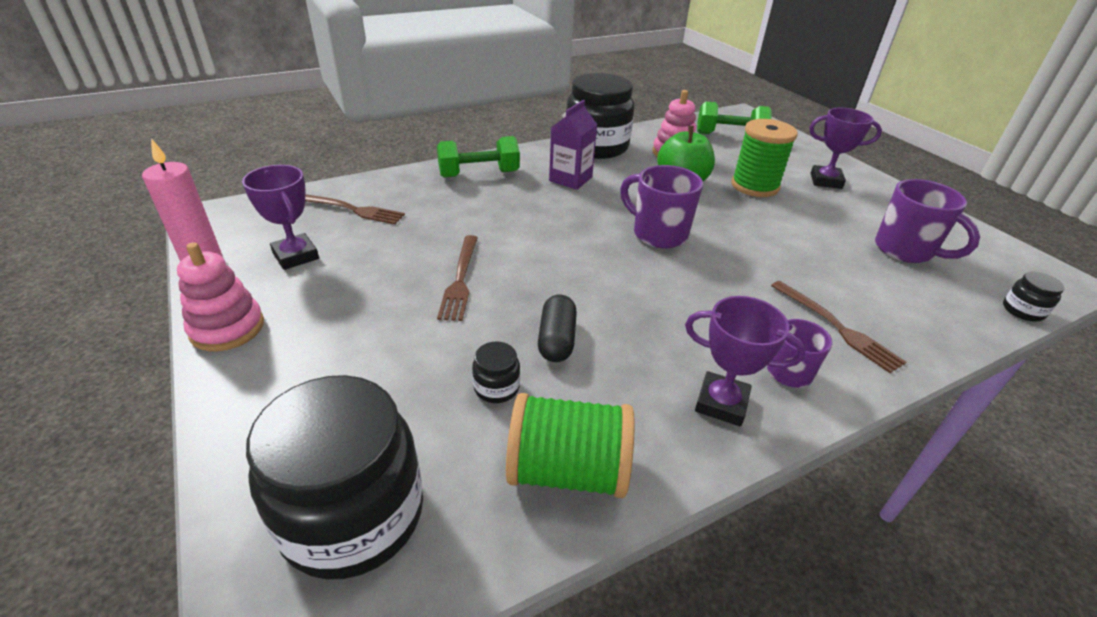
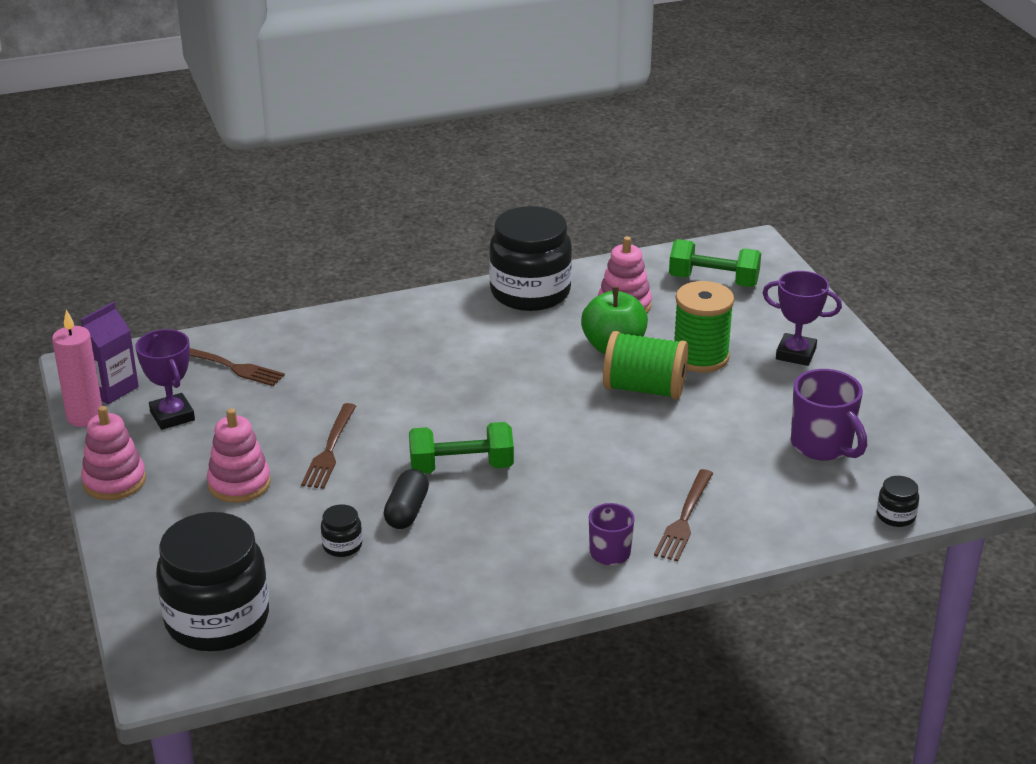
camera: 10 degrees right, 5 degrees down
(369, 321) = (239, 483): none -> pink stacking toy
(479, 174) = (375, 327): green dumbbell -> green dumbbell (461, 467)
(568, 471) = (384, 607): green spool -> green spool (644, 389)
(570, 179) = (481, 338): purple carton -> purple carton (110, 388)
(658, 234) = (553, 412): purple mug -> none
(721, 403) = (533, 572): purple trophy -> none
(836, 327) = (684, 518): brown fork -> brown fork turned 45 degrees clockwise

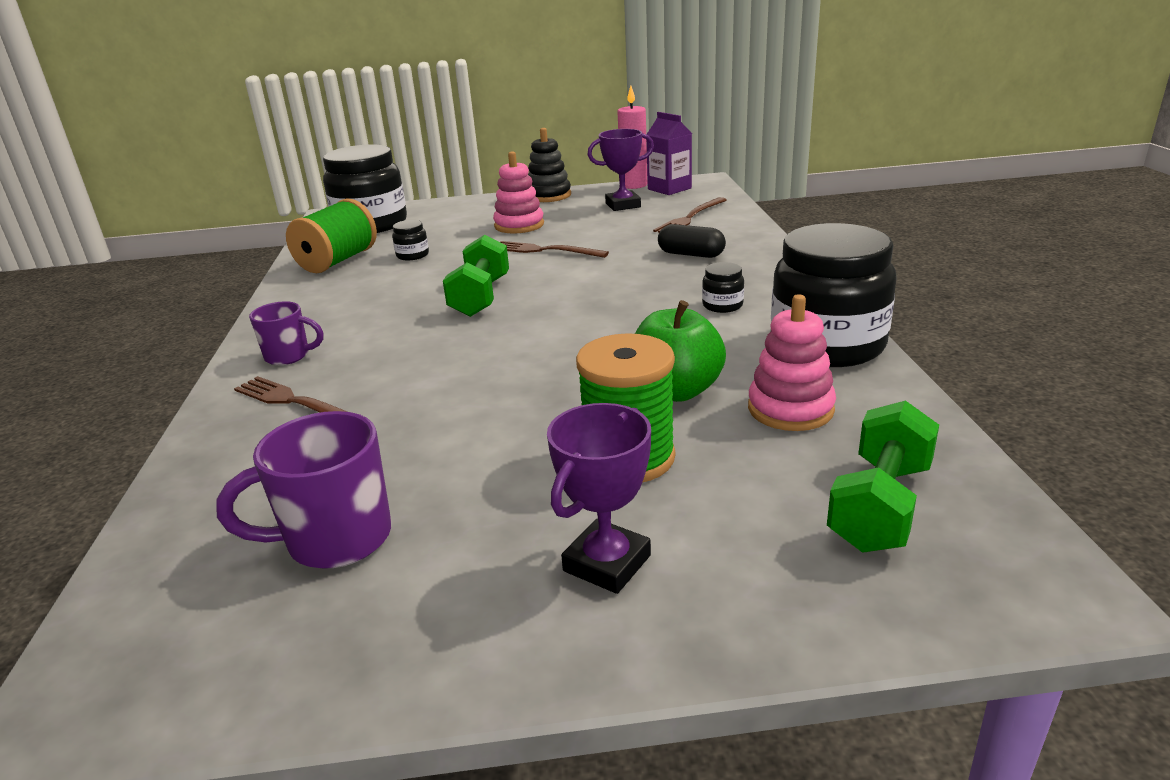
camera: 105 degrees right, 5 degrees down
(114, 481) = (548, 195): pink stacking toy -> black stacking toy
(407, 511) = (435, 276): black capsule -> black capsule (691, 254)
(644, 389) = (566, 403): green spool -> green spool (337, 261)
(895, 516) = (118, 580): black jar -> black jar (722, 305)

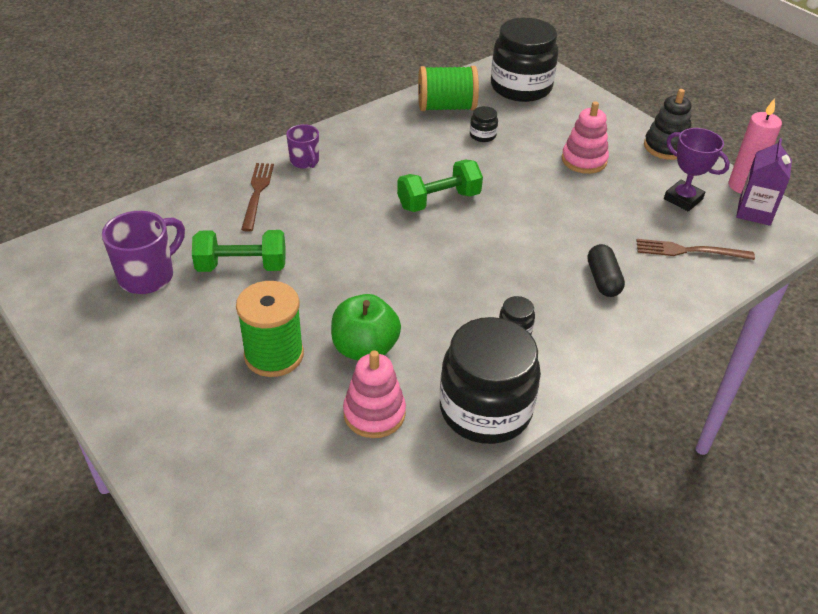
camera: 55 degrees right, 15 degrees up
(336, 539) = (148, 276): purple mug -> purple mug turned 90 degrees clockwise
(545, 250) = (544, 196): brown fork -> none
(607, 563) = (173, 382): purple trophy -> none
(880, 506) = (280, 485): green dumbbell -> green dumbbell (242, 266)

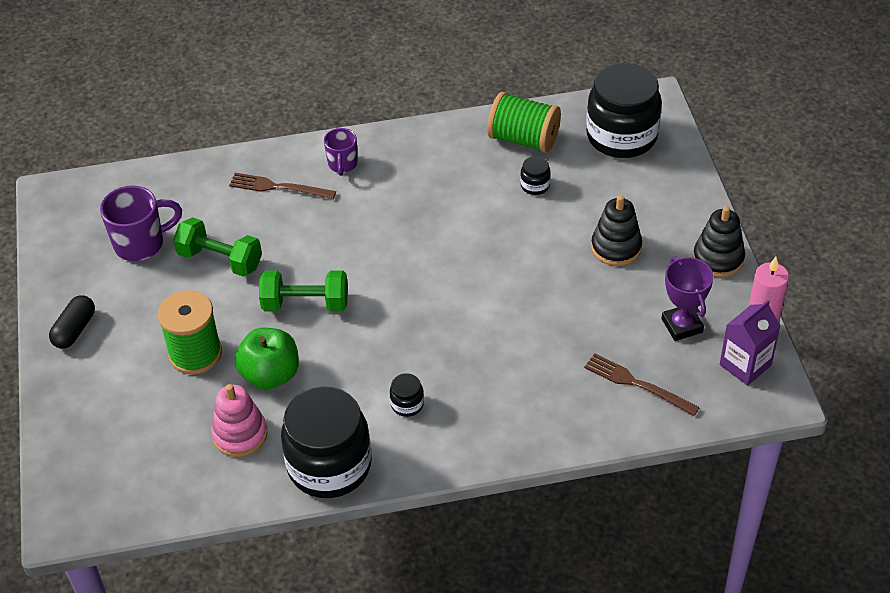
camera: 30 degrees right, 5 degrees up
(257, 193) = (278, 187): brown fork -> brown fork turned 105 degrees counterclockwise
(439, 201) = (436, 248): green dumbbell -> green dumbbell (305, 304)
(584, 160) = (616, 247): pink stacking toy -> black stacking toy
(603, 280) = (526, 384): black capsule -> black capsule (75, 330)

